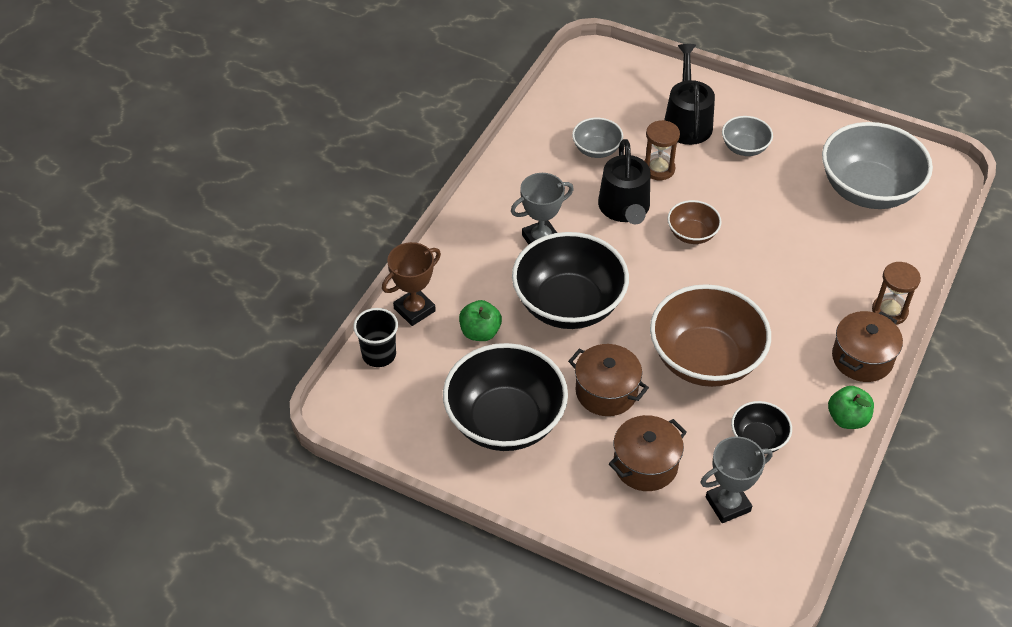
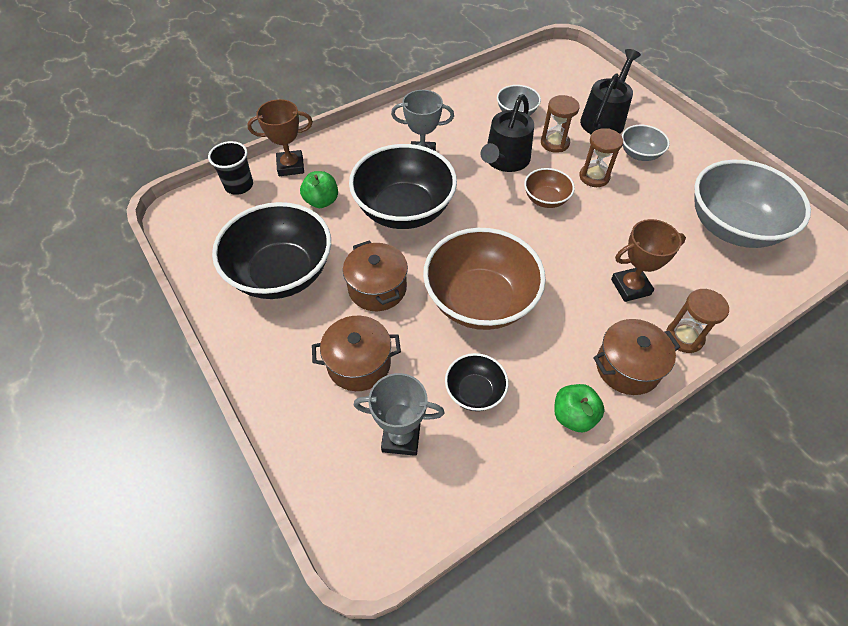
camera: 30 degrees right, 5 degrees up
(719, 190) = (594, 177): none -> brown hourglass
(820, 286) = (630, 287): none -> brown trophy

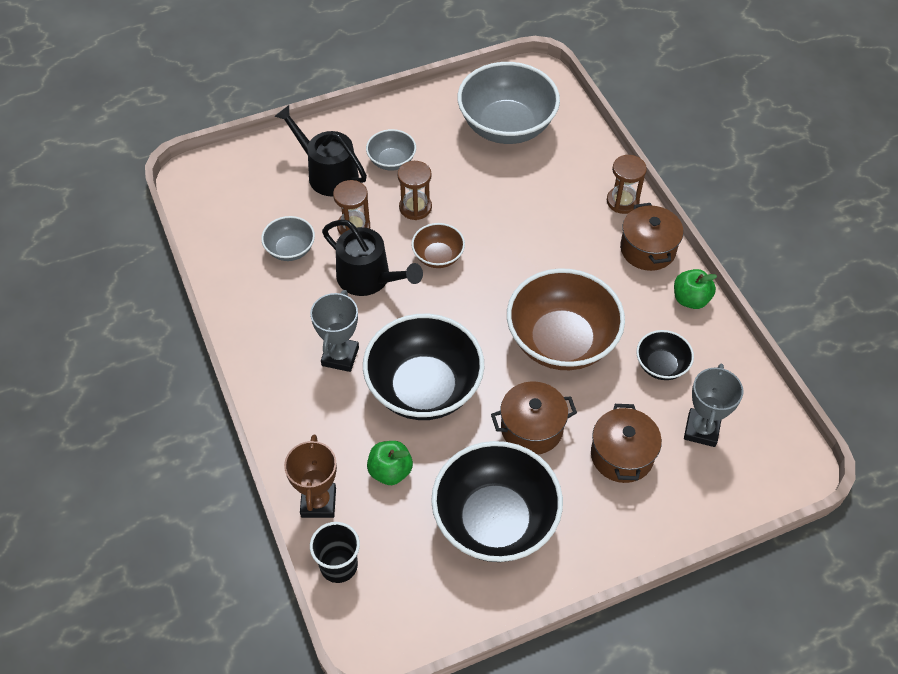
camera: 80 degrees left, 0 degrees up
(630, 287) = (563, 221): brown trophy -> none

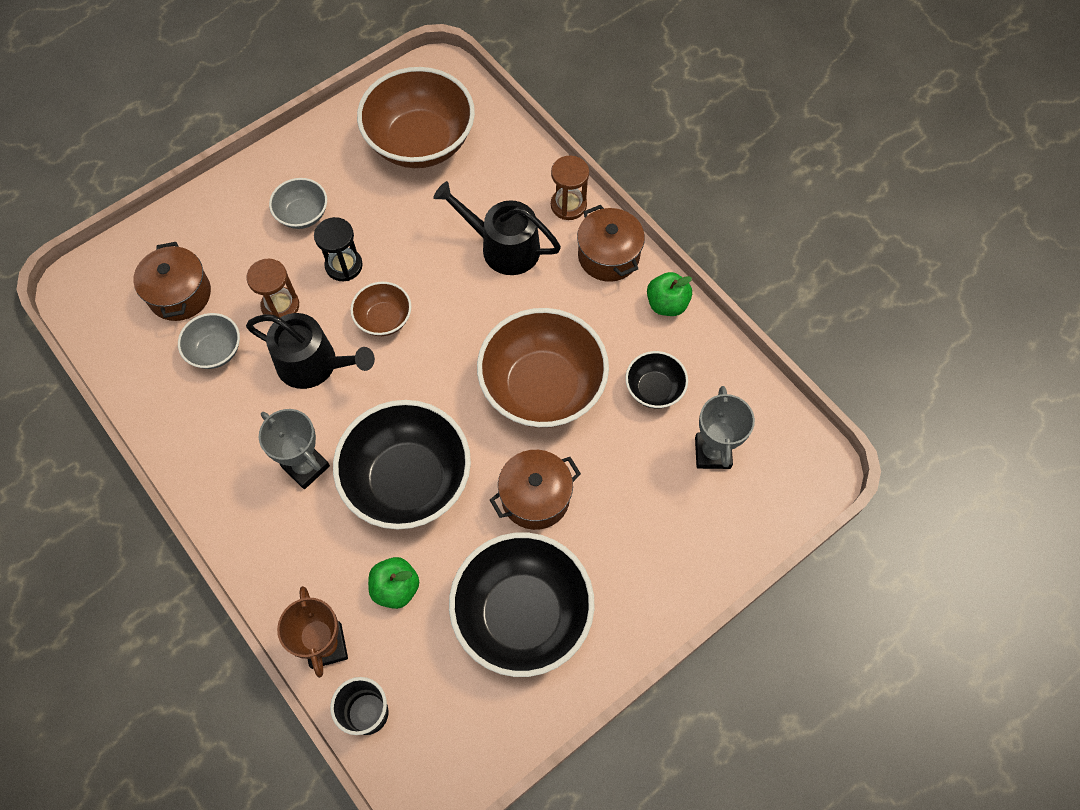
camera: 15 degrees left, 10 degrees up
(328, 173) = (234, 247): black watering can -> black watering can (503, 247)
(340, 356) = (306, 466): grey trophy -> grey trophy turned 45 degrees counterclockwise
(415, 207) = (344, 265): brown hourglass -> black hourglass
(506, 126) = (420, 142): grey bowl -> brown bowl
(622, 455) = (637, 503): brown pot -> brown pot (180, 294)

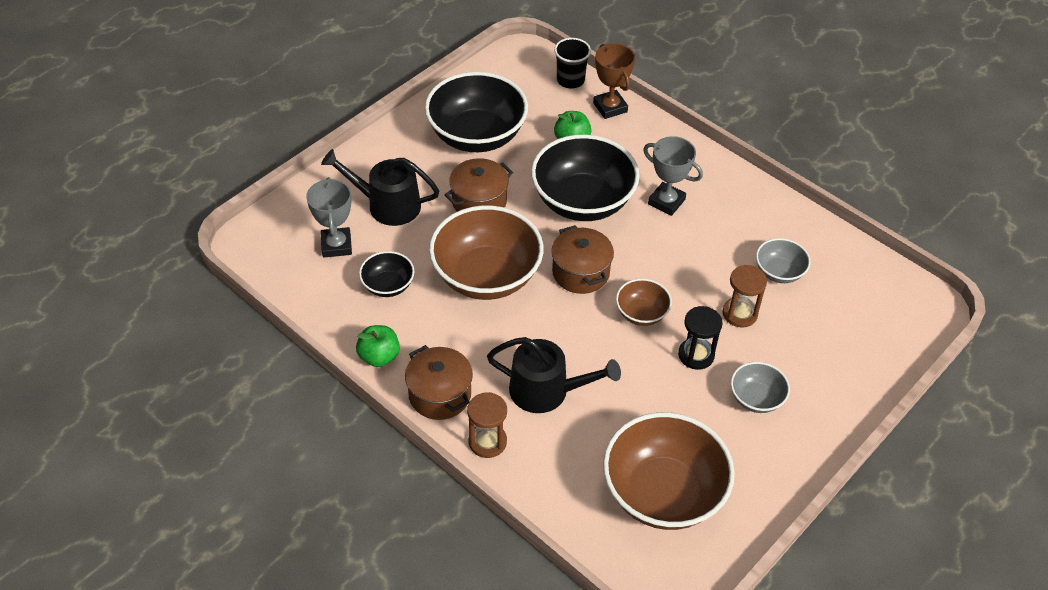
camera: 170 degrees right, 15 degrees down
(180, 294) = (835, 312): brown pot -> brown pot (580, 272)
(313, 364) = (690, 271): black watering can -> black watering can (387, 205)

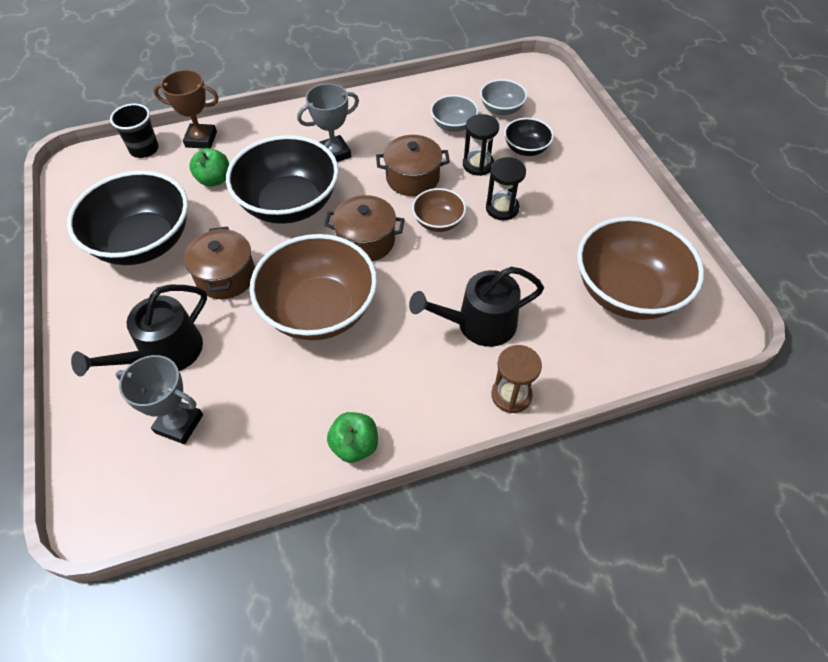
camera: 60 degrees left, 5 degrees up
(388, 285) = (269, 398): black bowl -> black bowl (526, 149)
(440, 394) = (434, 411): brown pot -> brown pot (412, 178)
(546, 390) = (479, 324): black watering can -> black watering can turned 150 degrees counterclockwise
(739, 313) = (478, 165): brown hourglass -> black hourglass
(756, 398) = (564, 194): grey bowl -> grey bowl (501, 109)

